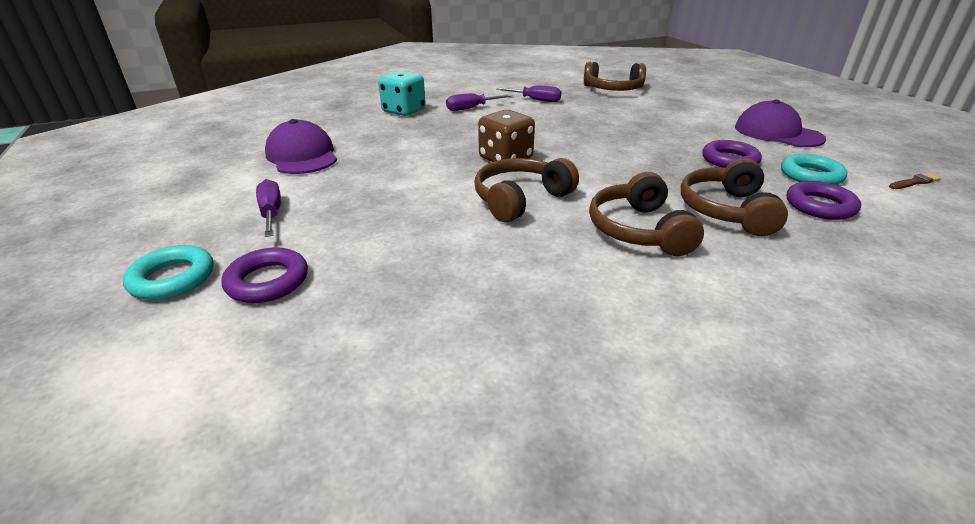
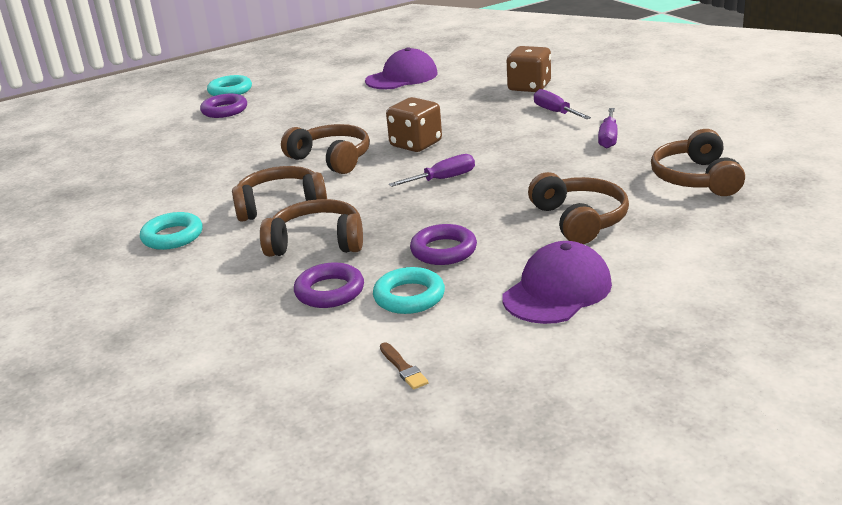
camera: 85 degrees right, 5 degrees down
(271, 213) = (305, 92): purple screwdriver -> purple screwdriver (443, 179)
(404, 111) = (529, 87): turquoise dice -> brown dice
(673, 119) = (580, 220): none -> brown headphones
(730, 308) = (172, 236): none -> turquoise ring

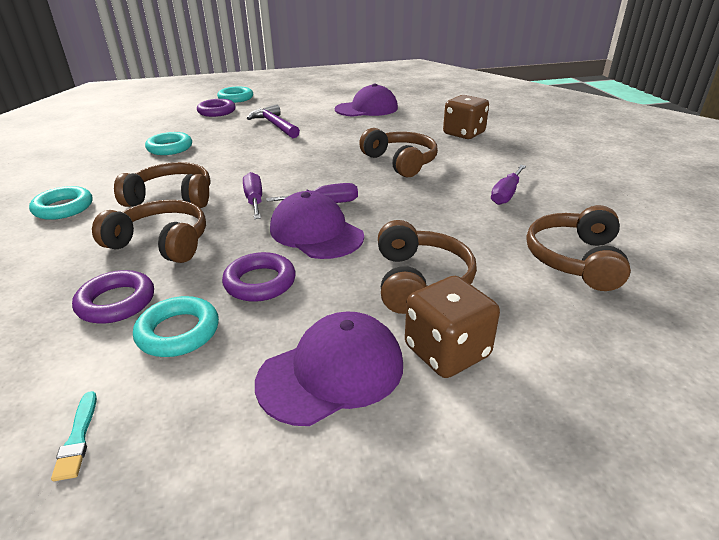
camera: 15 degrees right, 5 degrees up
(216, 159) = (170, 148): none -> turquoise ring
(312, 113) = (275, 125): none -> purple hammer
(332, 159) = (252, 165): brown headphones -> brown headphones (400, 162)
(403, 368) = (78, 438): brown brush -> turquoise brush
(416, 144) = (330, 165): brown dice -> brown dice (447, 351)
(457, 204) = (316, 232): none -> purple cap
(555, 112) = (471, 160): purple screwdriver -> purple screwdriver (254, 201)

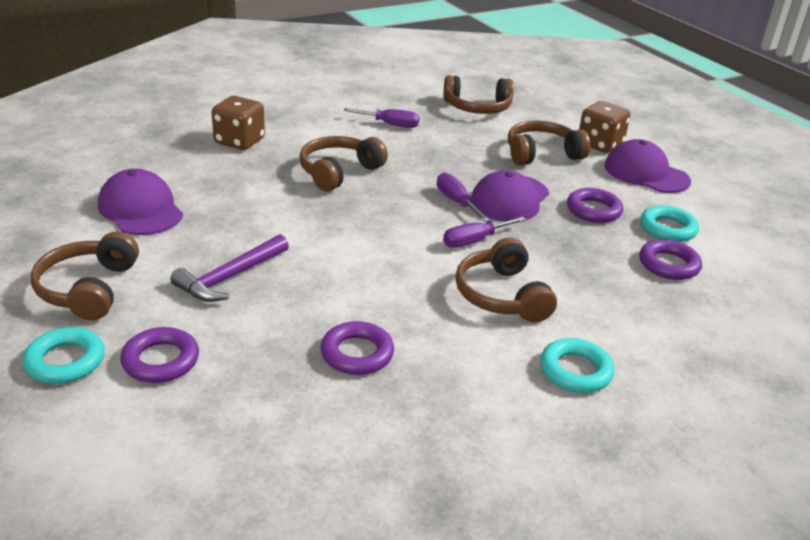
camera: 110 degrees left, 0 degrees up
(78, 438) = (760, 235): turquoise brush -> none
(161, 243) = (583, 272): brown headphones -> brown headphones (88, 289)
(170, 148) = (357, 353): turquoise ring -> purple ring

